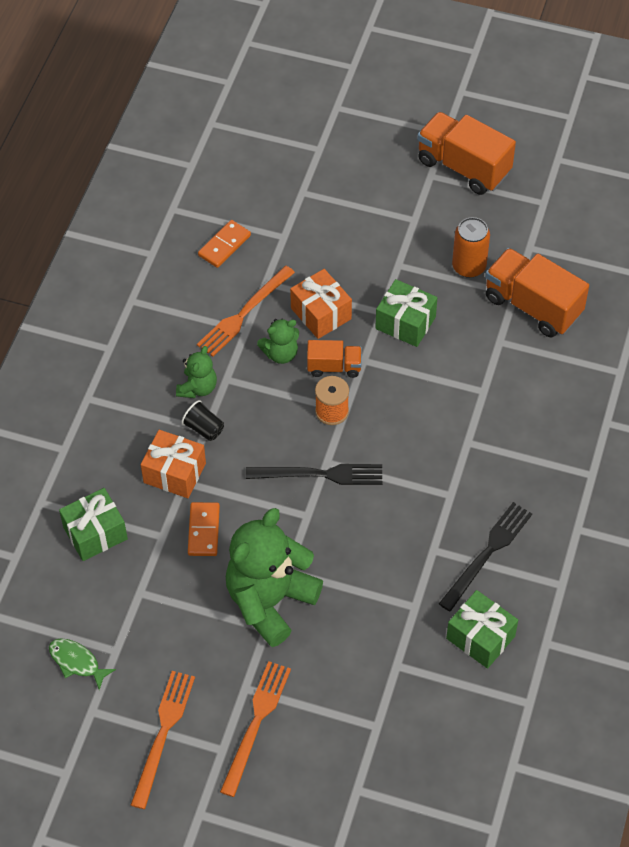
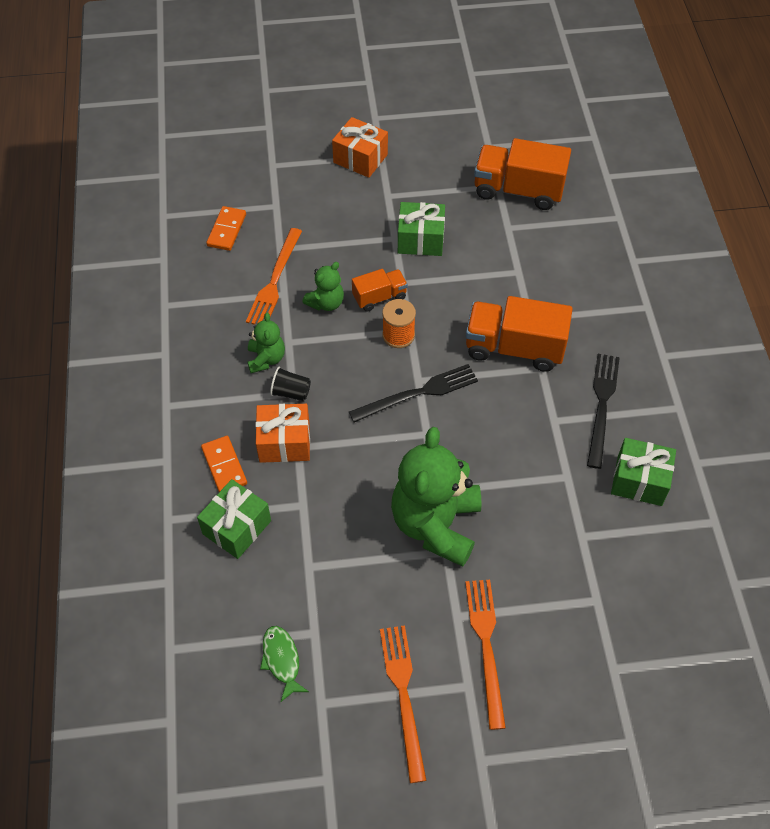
camera: 25 degrees left, 0 degrees up
(77, 662) = (282, 660): green fish -> green fish turned 60 degrees clockwise
(203, 530) = (339, 484): orange domino -> orange domino (224, 466)
(321, 313) = (343, 257): orange gift -> orange gift (360, 158)
(463, 167) = (398, 102): orange truck -> orange truck (514, 348)
(469, 266) = (448, 177): orange can -> none

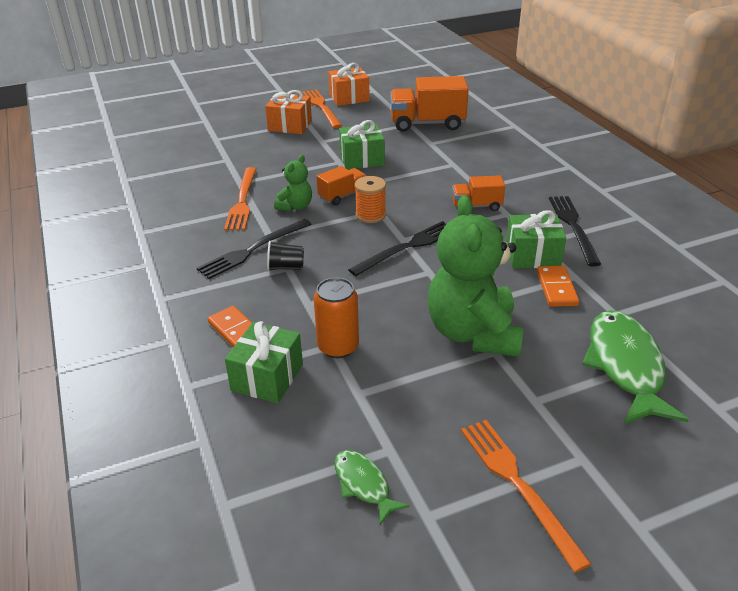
camera: 15 degrees left, 20 degrees down
(227, 230) = (187, 179): orange domino -> orange domino (556, 288)
(266, 359) = (253, 250): green teddy bear -> black fork
(284, 442) = (293, 303): orange gift -> orange gift (349, 98)
(308, 508) = (338, 347): none -> orange can
(486, 646) = (580, 419): orange fork -> orange fork (321, 107)
(514, 348) = (476, 206): orange truck -> orange truck, size x0.55
(556, 600) = (625, 366): none -> green fish
(639, 481) = (639, 267): green gift -> green gift (532, 255)

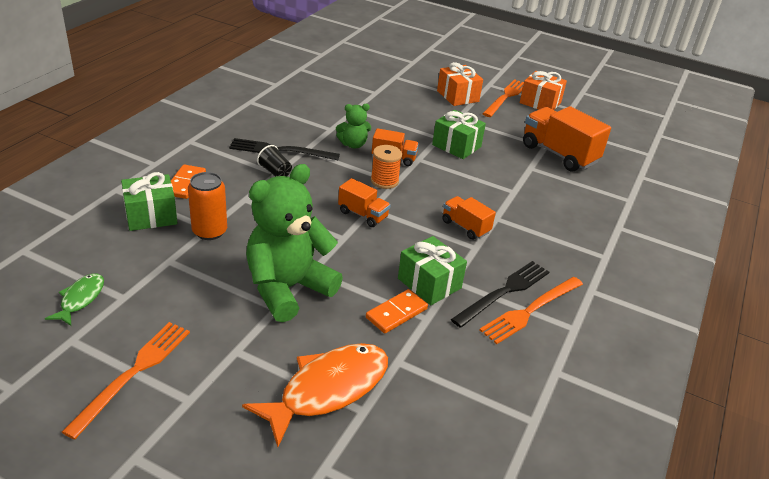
camera: 45 degrees right, 0 degrees up
(242, 201) = (332, 121): orange fork -> orange fork (530, 310)
(407, 247) = (363, 215): black fork -> orange truck
(625, 366) = (328, 389): green fish -> orange fish

